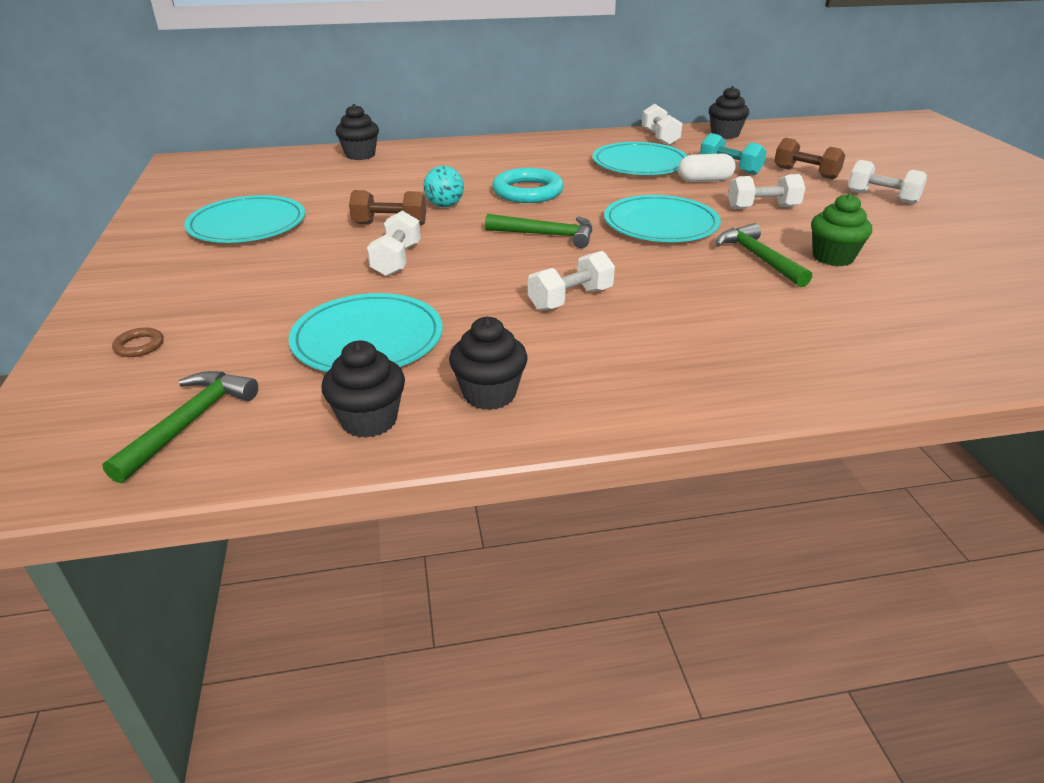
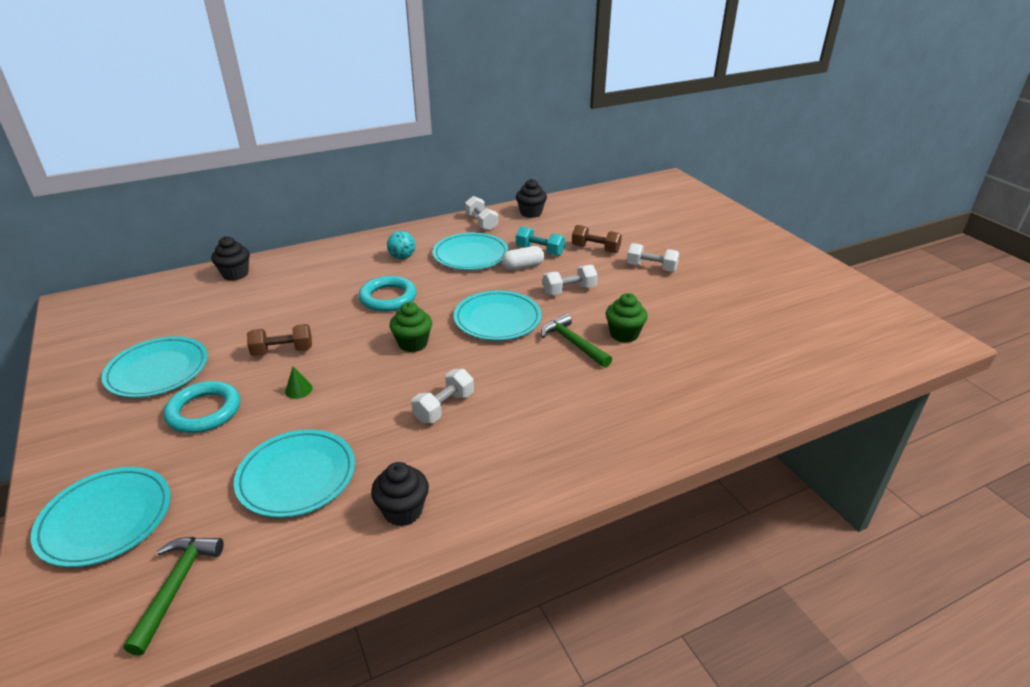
camera: 15 degrees left, 0 degrees up
(139, 346) = (106, 519): brown ring -> turquoise plate
(283, 266) = (204, 411): none -> turquoise ring
(369, 420) = (319, 554): black cupcake -> none
(396, 260) = (298, 390): white dumbbell -> green cone
(445, 205) = (323, 323): turquoise ball -> turquoise ball (402, 257)
(547, 235) = (413, 344): green hammer -> green cupcake

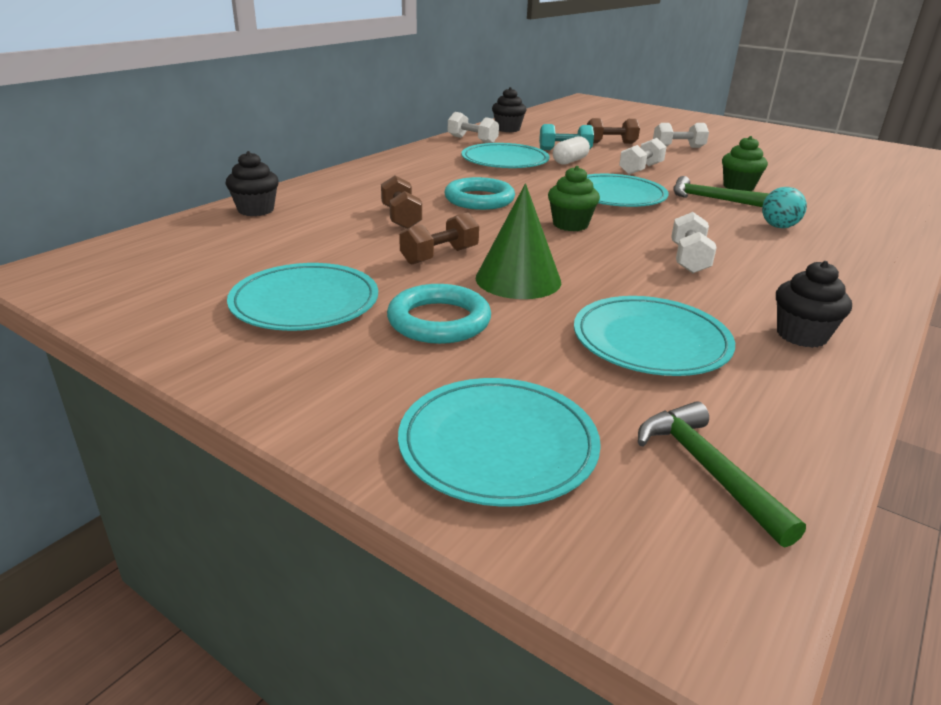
camera: 30 degrees left, 5 degrees down
(298, 390) = (518, 279): green cone -> green cone, size x2.41
(310, 305) = (401, 218): none -> brown dumbbell
(402, 257) = (437, 171): turquoise ball -> turquoise ball (778, 226)

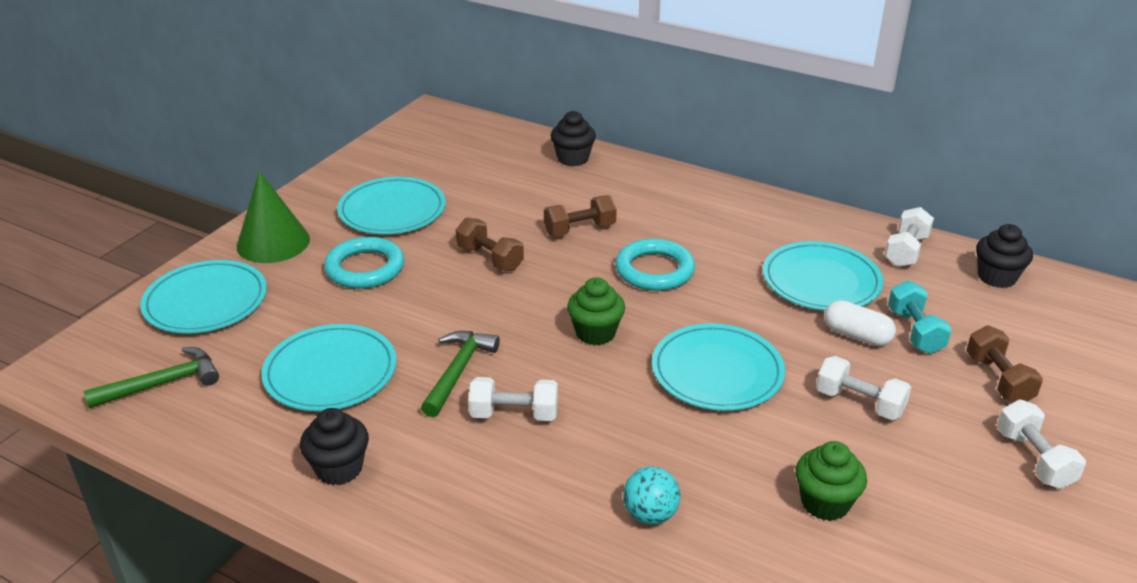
camera: 85 degrees right, 5 degrees up
(518, 279) = (445, 302): green cone -> green cone (273, 242)
(711, 199) = (746, 462): green hammer -> green hammer (458, 371)

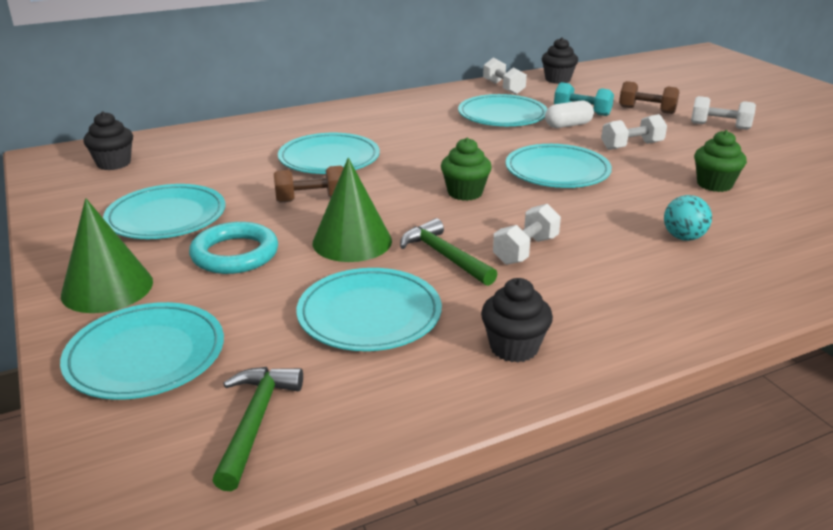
camera: 55 degrees left, 5 degrees down
(437, 312) = (352, 241): none -> green cone
(573, 158) = (231, 132): black cupcake -> black cupcake (114, 163)
(580, 229) = (329, 158): brown dumbbell -> turquoise plate
(654, 270) = (419, 152): turquoise ring -> none

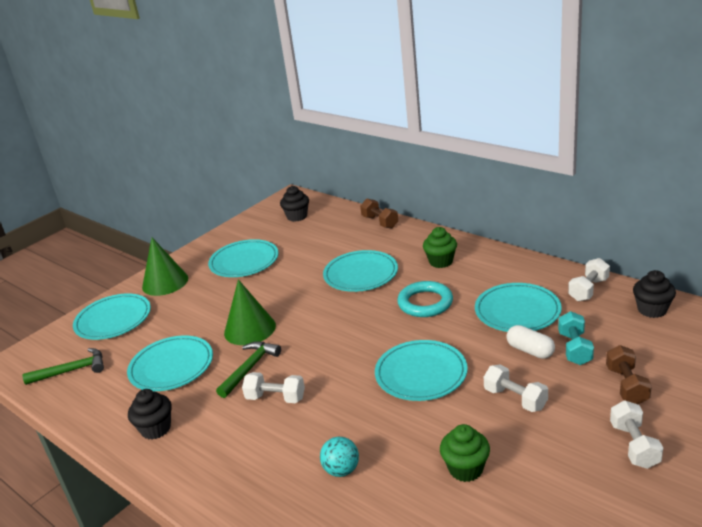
camera: 70 degrees right, 0 degrees up
(235, 254) = (215, 299): turquoise ring -> turquoise ring (425, 303)
(311, 199) = (295, 293): brown dumbbell -> brown dumbbell (380, 222)
(465, 193) = (347, 345): green cupcake -> green cupcake (441, 262)

